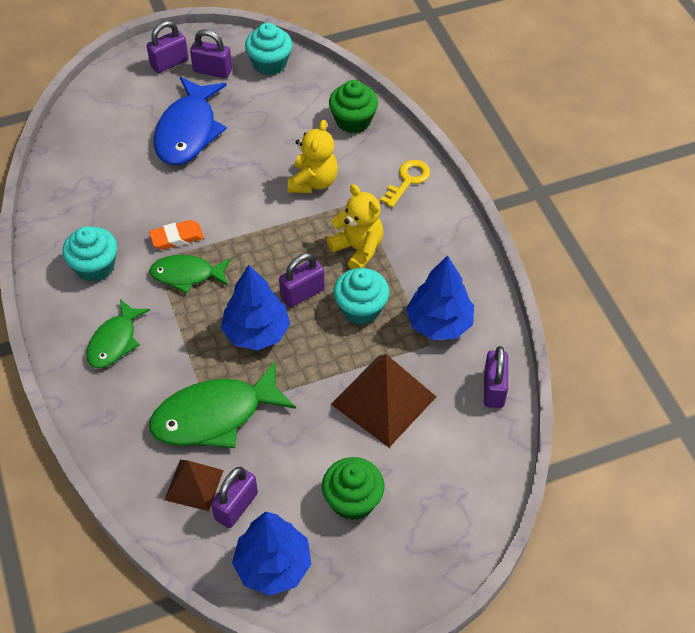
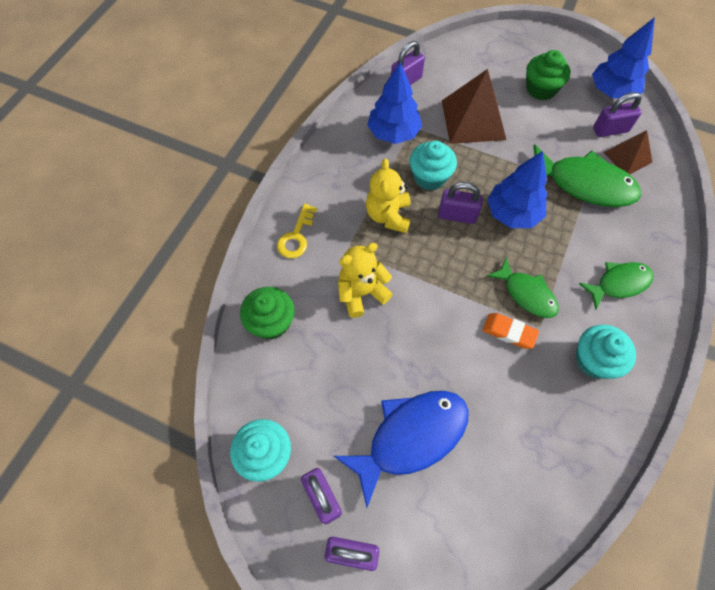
camera: 135 degrees left, 10 degrees up
(408, 180) = (296, 236): yellow key -> yellow key turned 60 degrees counterclockwise

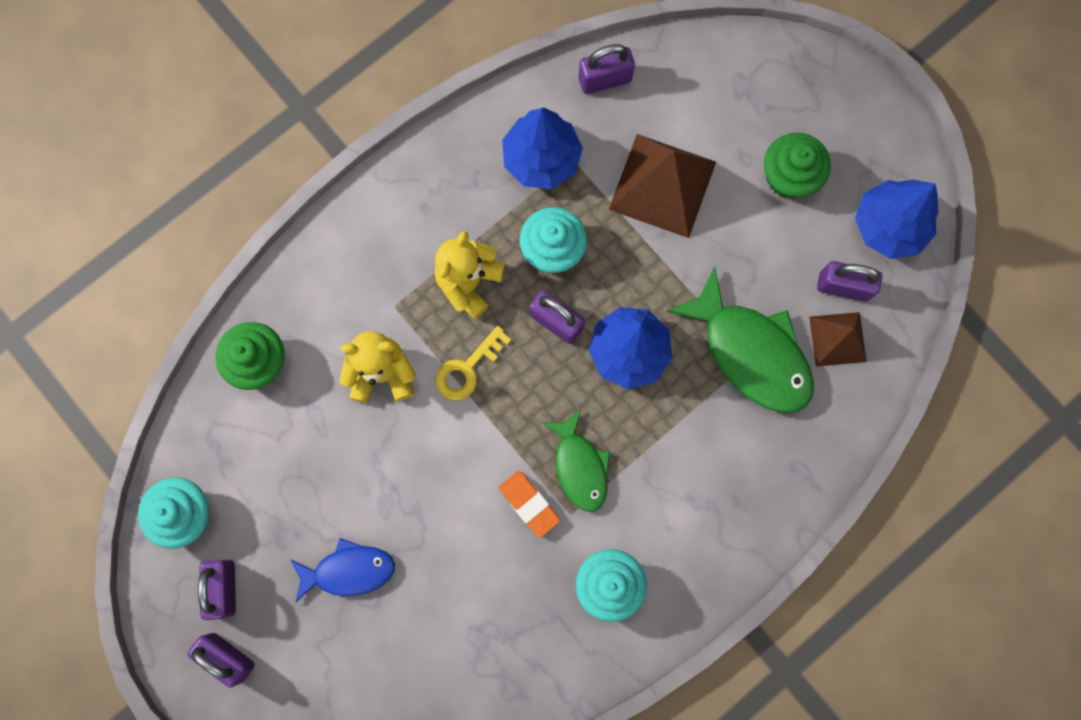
camera: 25 degrees right, 15 degrees up
(296, 236) = (340, 260): yellow key -> yellow key (467, 369)
(411, 437) = (349, 571): blue fish -> blue fish, size x0.61
(619, 284) = (702, 507): green fish -> none

